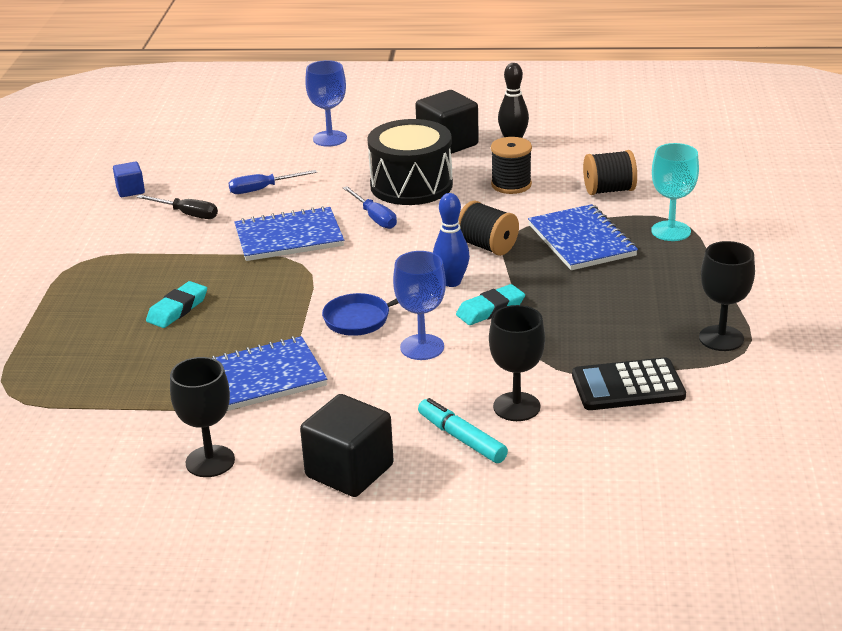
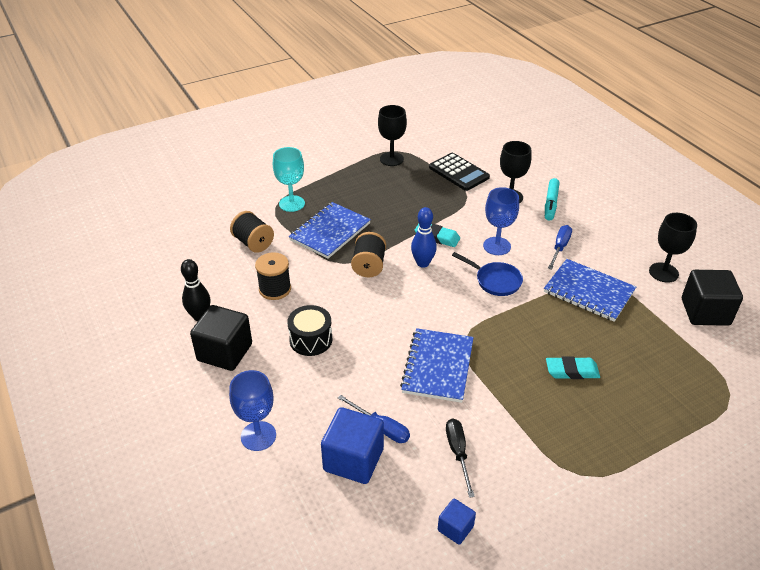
camera: 125 degrees left, 10 degrees up
(250, 169) = (353, 459): none -> blue cube
(289, 237) = (438, 366): blue notebook -> blue notebook turned 60 degrees clockwise
(349, 471) = (612, 225): black cube -> black cube (705, 312)
(374, 217) = (374, 335): blue screwdriver -> blue screwdriver (560, 247)
(411, 185) = (311, 340): black drum -> black drum, size x0.60

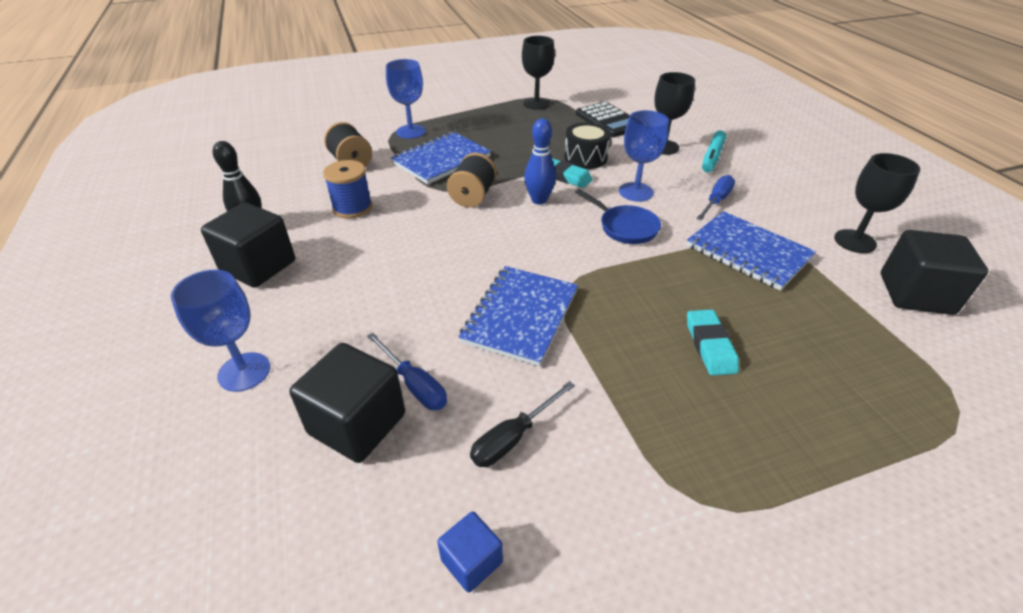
camera: 10 degrees right, 0 degrees up
(275, 289) = (352, 208): black spool -> blue spool
(292, 203) = (411, 132): turquoise goblet -> blue goblet
(311, 340) = (369, 265): black drum -> black drum (585, 158)
(353, 459) = (357, 424): blue cube -> black cube
(458, 453) = (513, 437): black screwdriver -> black screwdriver turned 135 degrees counterclockwise
(572, 371) = (710, 346): turquoise eraser -> turquoise eraser turned 75 degrees clockwise

